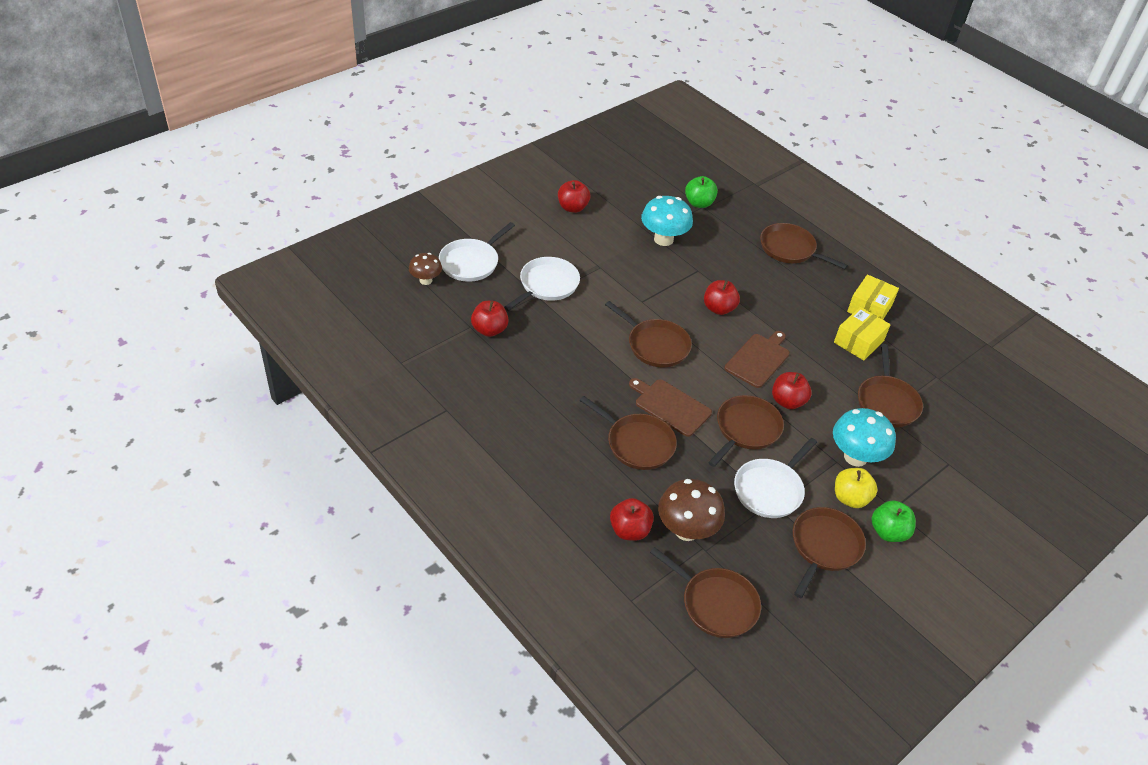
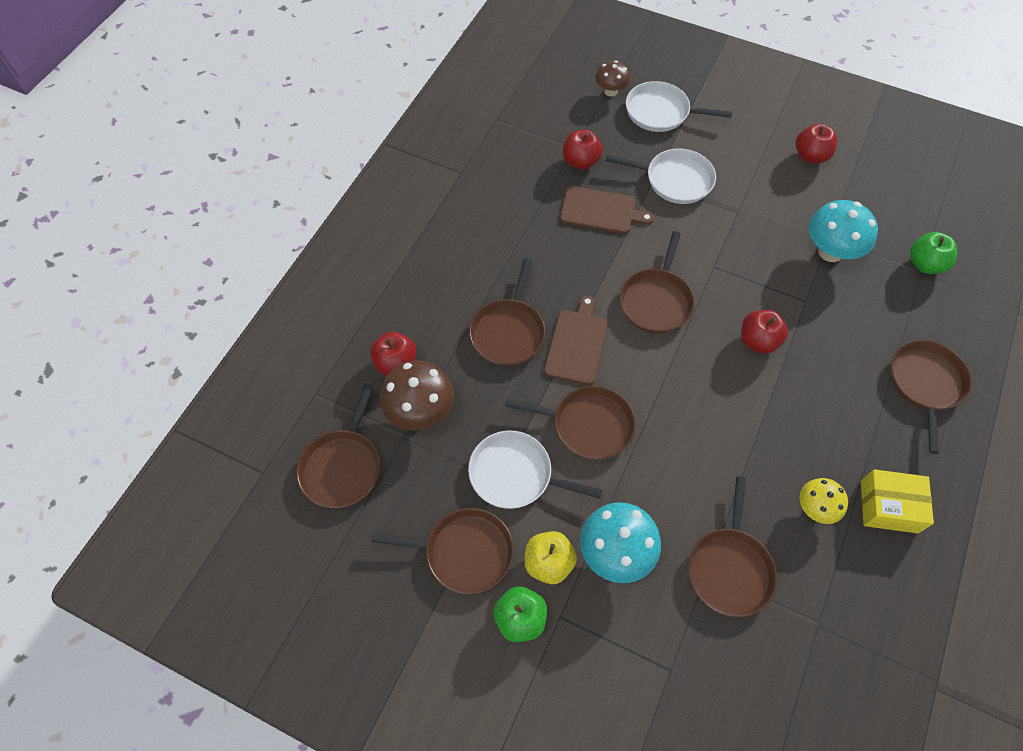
camera: 70 degrees right, 15 degrees up
(758, 359) = (705, 405): brown cutting board -> brown cutting board (601, 211)
(787, 401) = (657, 455): red apple -> none
(858, 341) = (815, 508): yellow box -> yellow mushroom
(887, 402) = (729, 569): brown pan -> brown pan turned 60 degrees counterclockwise

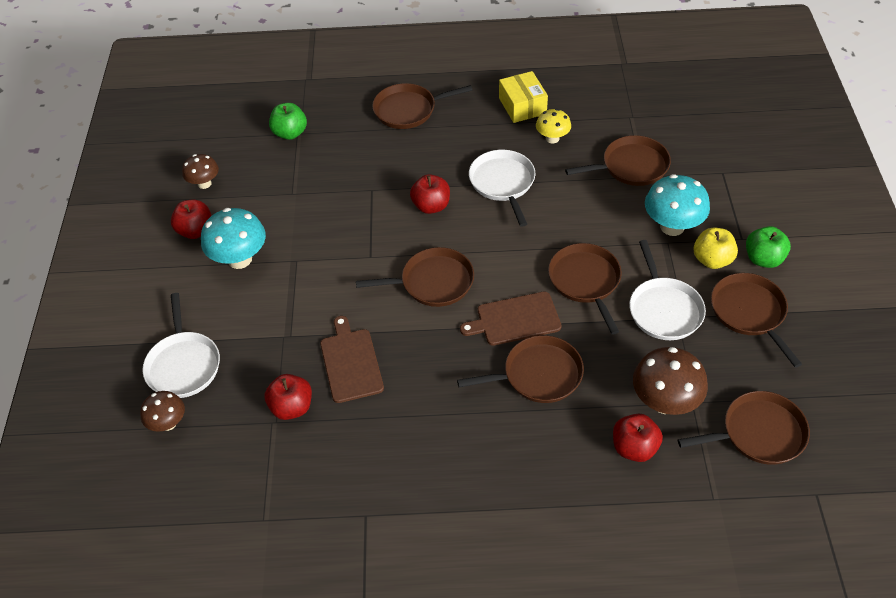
camera: 115 degrees left, 10 degrees down
(675, 180) = (278, 319): white pan -> white pan (503, 183)
(830, 252) = (309, 189): turquoise mushroom -> turquoise mushroom (240, 259)
(873, 177) = (204, 183): none -> brown mushroom

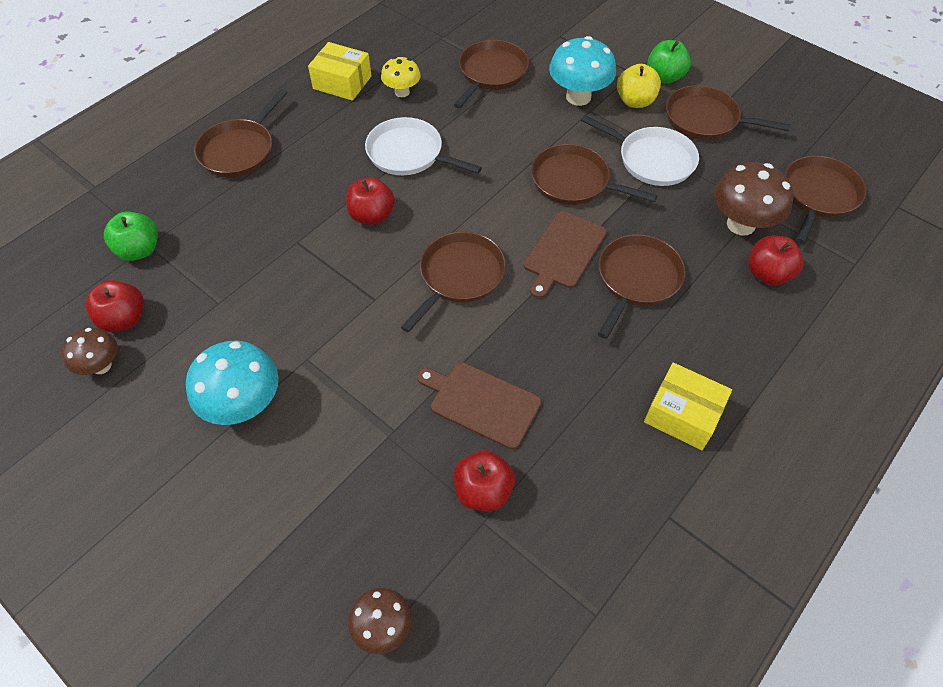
camera: 50 degrees left, 5 degrees up
(183, 365) = (321, 556): white pan -> none
(196, 231) = (155, 418): red apple -> red apple (124, 319)
(451, 473) = (682, 414): none -> yellow box

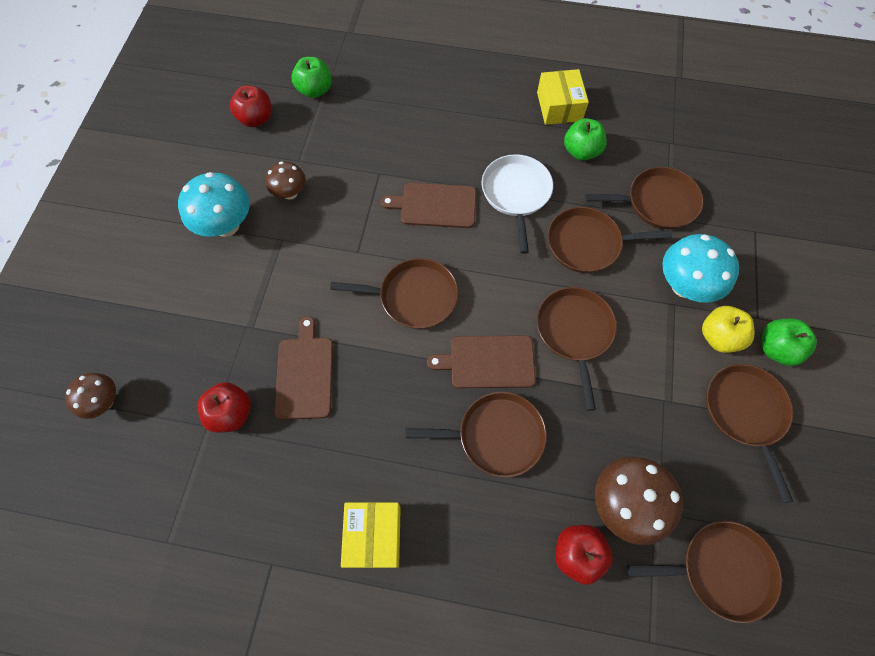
camera: 60 degrees right, 10 degrees up
(101, 366) = (215, 131): brown mushroom -> brown mushroom (290, 193)
(239, 150) = (440, 87): brown pan -> brown pan (587, 244)
(372, 216) = (435, 205): red apple -> brown cutting board
(402, 92) = (581, 151): yellow mushroom -> green apple
(652, 160) = (651, 387): white pan -> none

